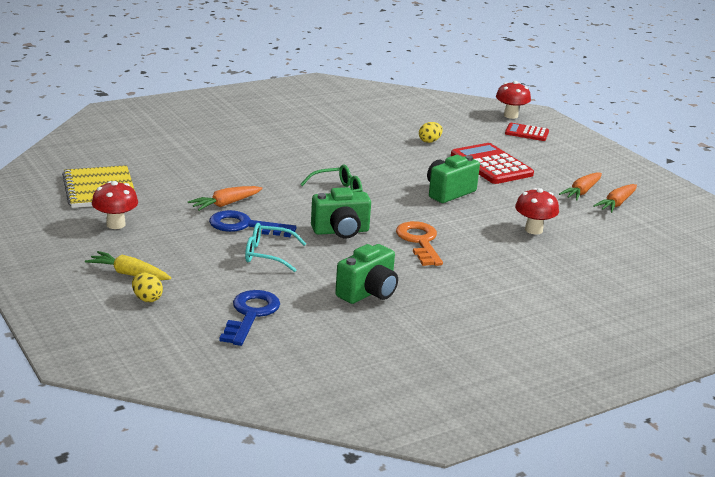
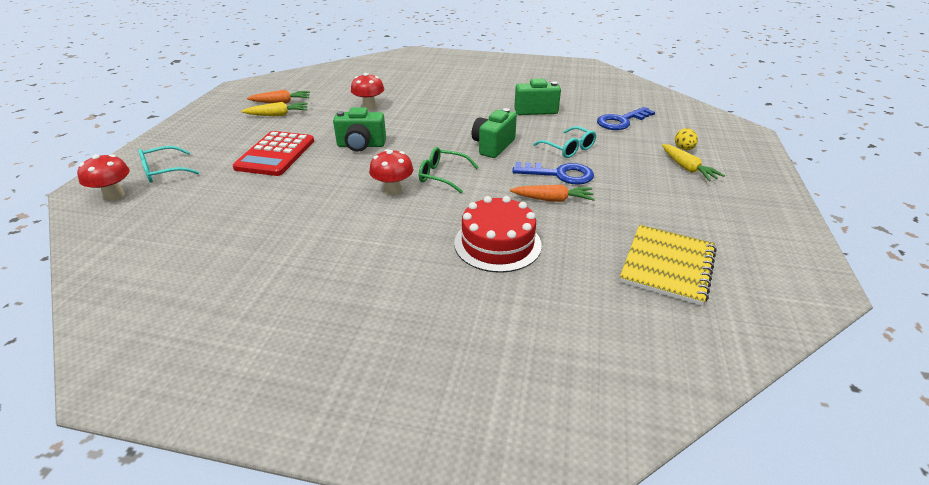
camera: 135 degrees left, 10 degrees up
(116, 224) = (673, 214): red mushroom -> red mushroom (393, 190)
(228, 166) = (497, 244): none -> red cake
(245, 226) = (559, 174): blue key -> blue key turned 45 degrees counterclockwise
(341, 231) = (493, 146): green camera -> green camera turned 90 degrees counterclockwise
(420, 242) = (453, 123): orange key -> none
(429, 141) = (259, 196): yellow egg -> none
(526, 133) = (163, 171): red calculator -> turquoise glasses
(581, 192) = (278, 115): orange carrot -> yellow carrot

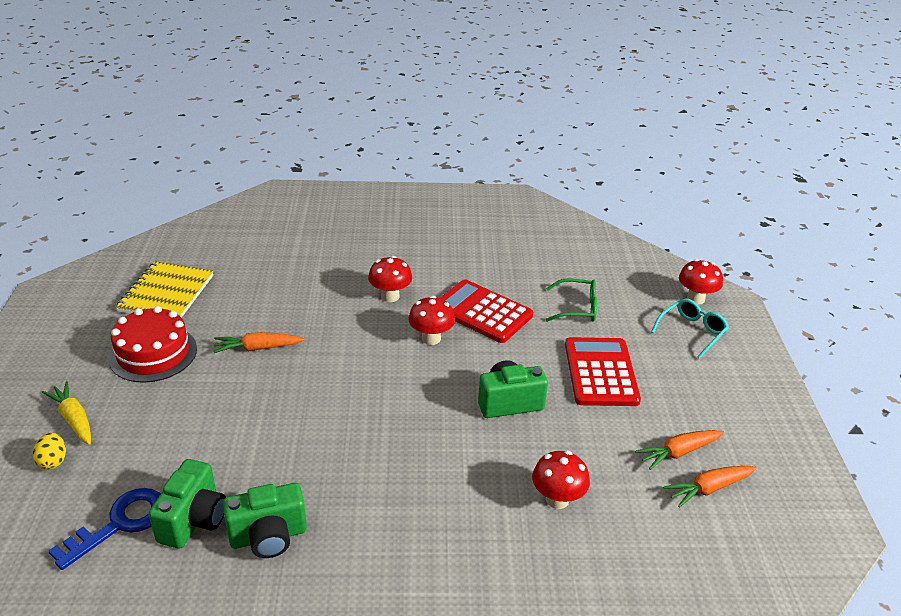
camera: 165 degrees right, 0 degrees up
(278, 115) = (678, 452): yellow carrot -> orange carrot
(330, 207) = (482, 312): none -> red calculator
(413, 233) = (390, 296): none -> red mushroom
(442, 176) = (385, 365): green glasses -> green glasses (577, 308)
(493, 146) = (332, 426): green camera -> green camera (194, 520)
(497, 244) = (312, 295): red cake -> red cake (153, 353)
(559, 174) = (245, 386): blue key -> none
(569, 148) = (225, 436): turquoise glasses -> none

